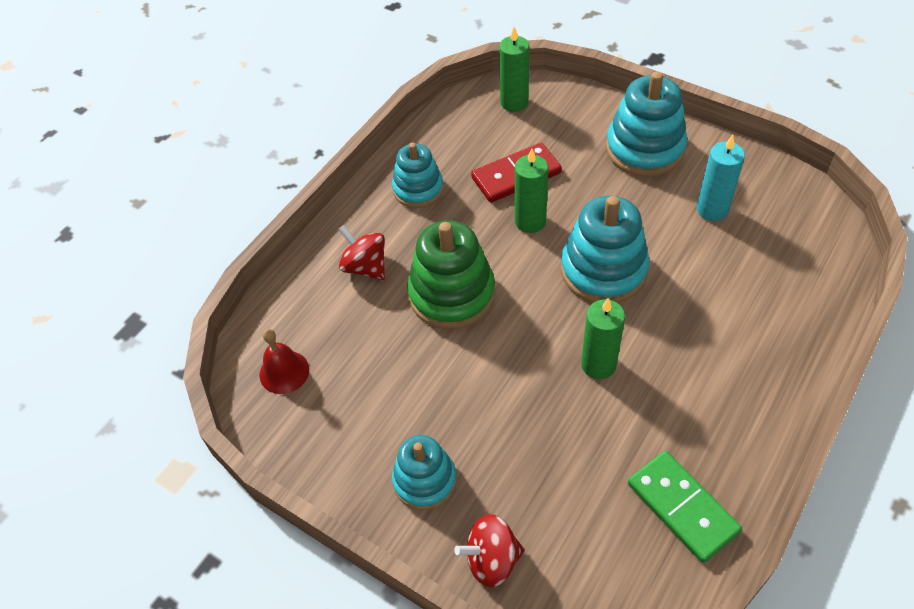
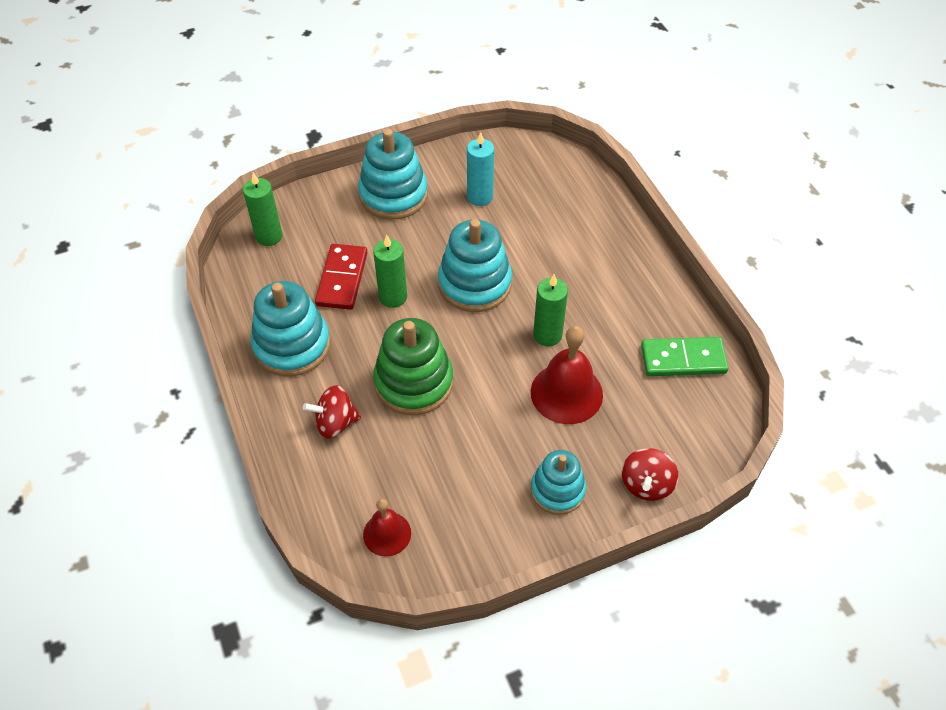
camera: 60 degrees left, 0 degrees up
(418, 189) = (292, 345): turquoise stacking toy -> turquoise stacking toy, size x1.56
(543, 422) = (566, 393): none -> red bell

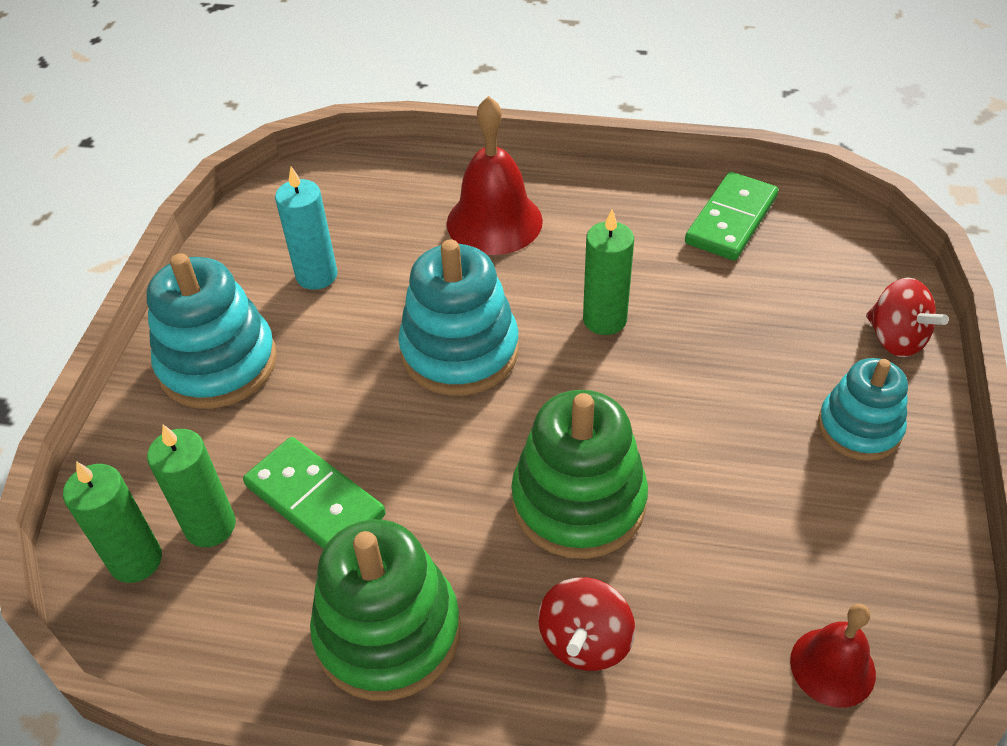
camera: 55 degrees left, 5 degrees down
(292, 345) = (388, 632): turquoise stacking toy -> green stacking toy
(342, 279) = (314, 500): red domino -> green domino
(393, 297) = (404, 453): green candle -> green candle (210, 526)
(566, 393) = (710, 345): red bell -> red bell (494, 221)

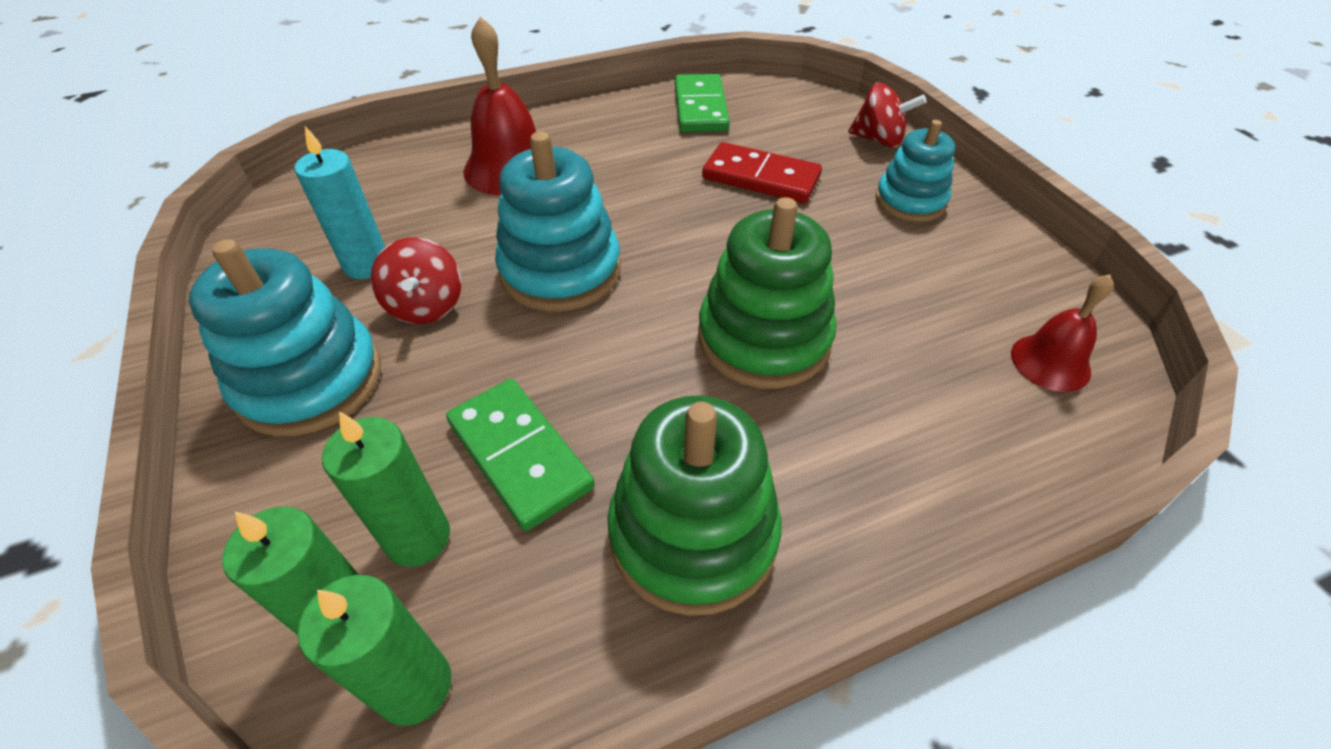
camera: 35 degrees left, 0 degrees up
(314, 500) = (519, 455): green domino -> green domino turned 45 degrees clockwise
(585, 641) = (868, 443): red spinning top -> red spinning top (426, 306)
(604, 319) = (665, 202): green candle -> green candle (414, 686)
(722, 331) = (761, 178): none -> red domino

